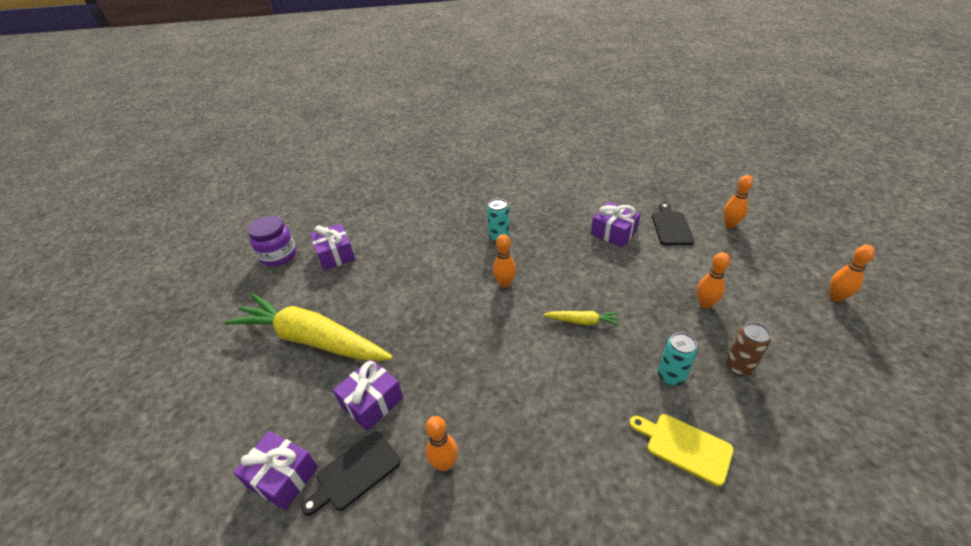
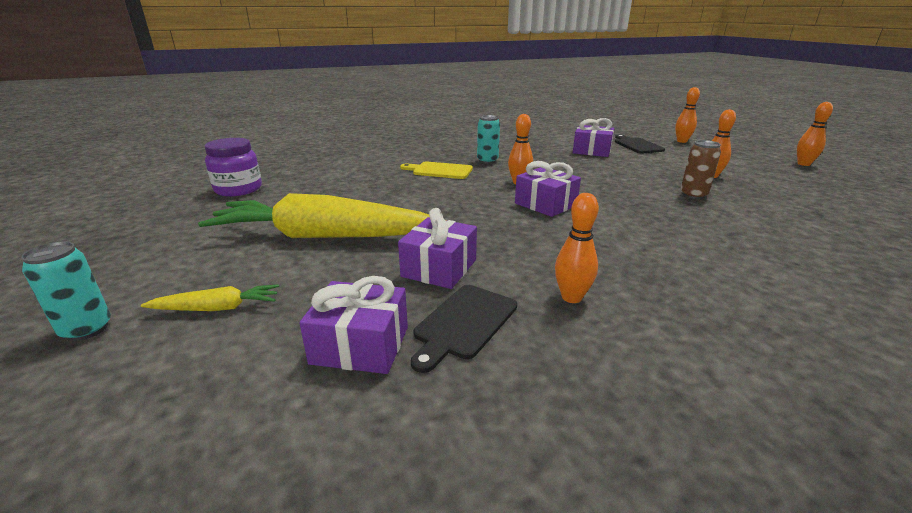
camera: 20 degrees left, 15 degrees down
(335, 255) = (312, 183): purple gift -> purple gift (545, 204)
(582, 321) = (617, 194): yellow carrot -> yellow carrot (217, 308)
(671, 376) = (732, 213): turquoise can -> turquoise can (86, 329)
(684, 446) = (796, 248): yellow cutting board -> yellow cutting board (440, 171)
(738, 366) = (780, 201): brown can -> brown can (693, 195)

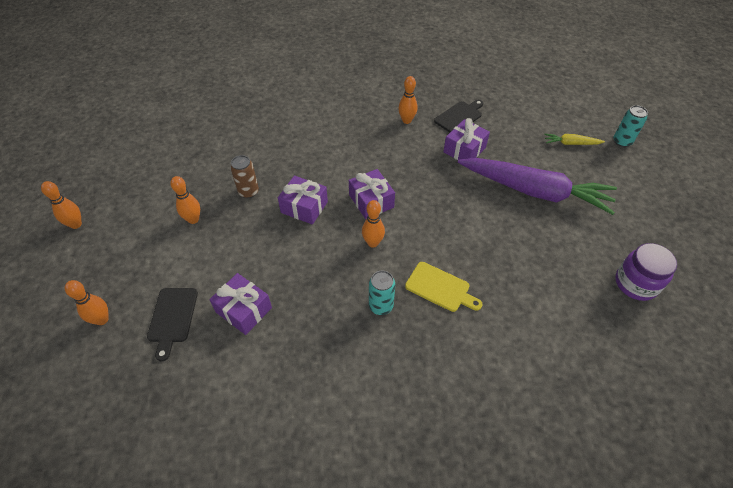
camera: 165 degrees left, 25 degrees up
(323, 236) = (535, 191): yellow carrot -> purple carrot
(360, 345) = (502, 115): purple gift -> purple gift (304, 207)

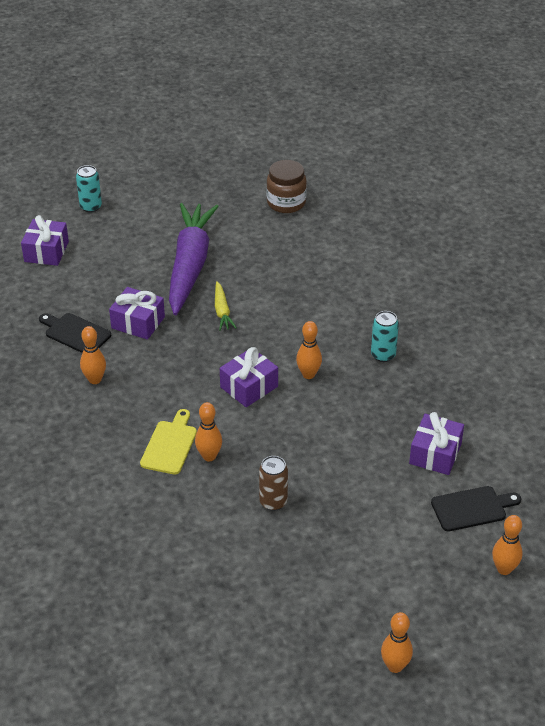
camera: 105 degrees left, 10 degrees down
(193, 219) = (337, 541): orange bowling pin -> orange bowling pin (209, 456)
(304, 207) = (279, 442): purple gift -> purple gift (46, 251)
(440, 288) = (344, 318): yellow cutting board -> yellow cutting board (170, 445)
(571, 143) = (103, 242): yellow carrot -> yellow carrot (222, 311)
(635, 283) = (286, 203): purple jar -> brown jar

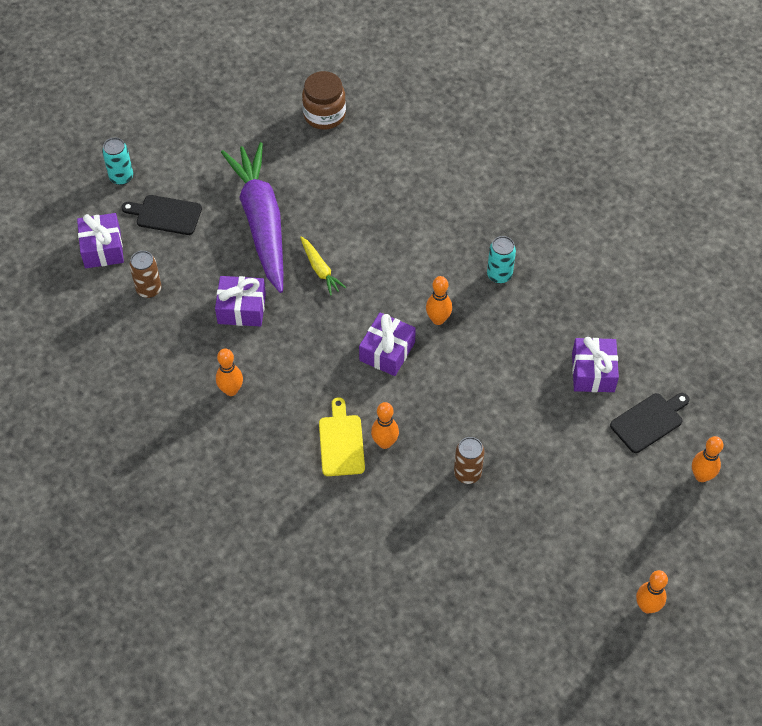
camera: 20 degrees left, 15 degrees up
(67, 289) = (149, 289): none -> brown can
(75, 333) = (184, 341): black cutting board -> black cutting board (165, 215)

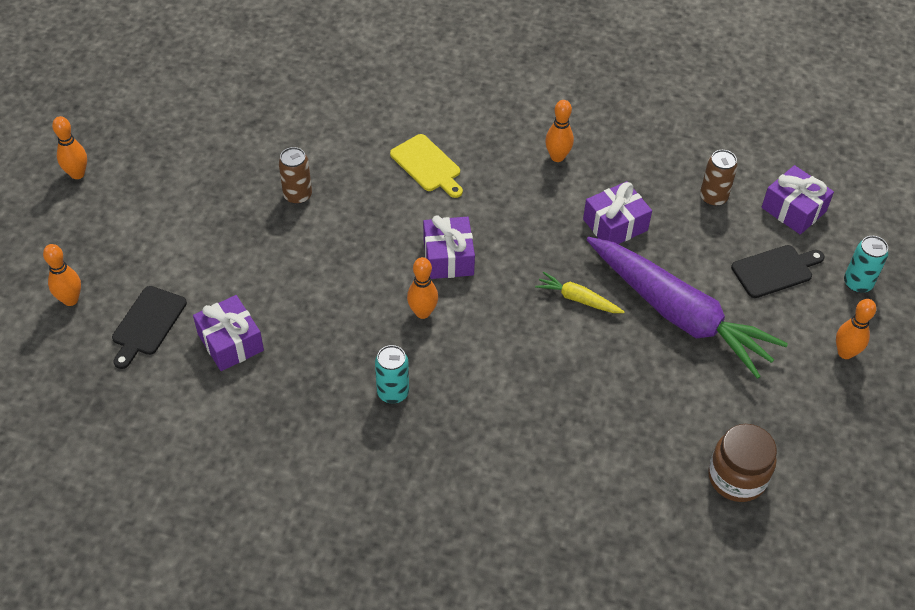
camera: 145 degrees right, 5 degrees down
(385, 443) = (389, 183): orange bowling pin -> orange bowling pin (845, 353)

